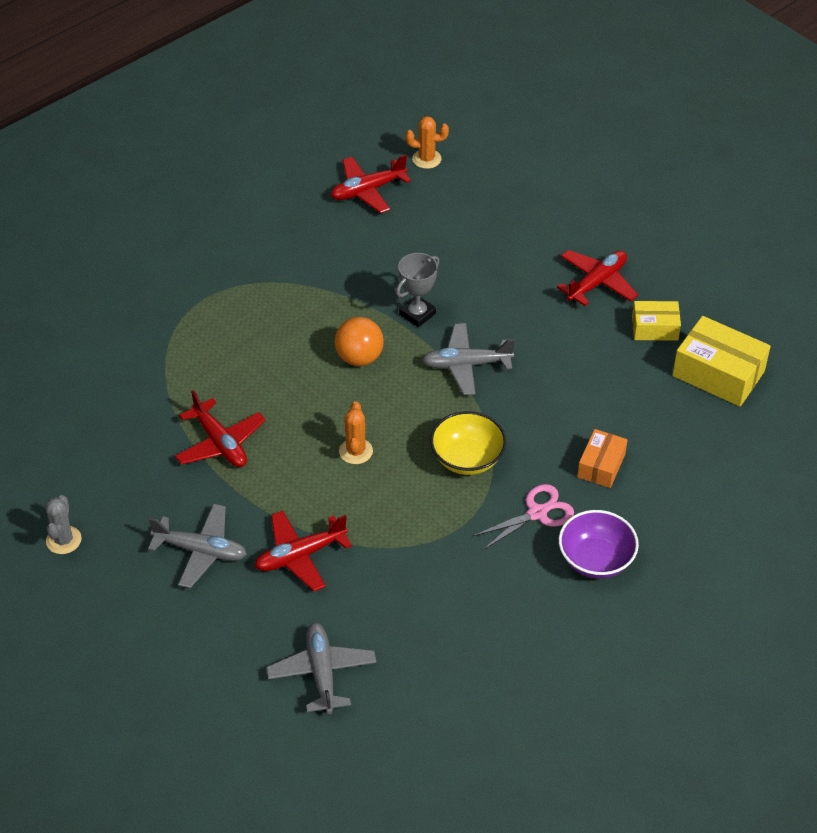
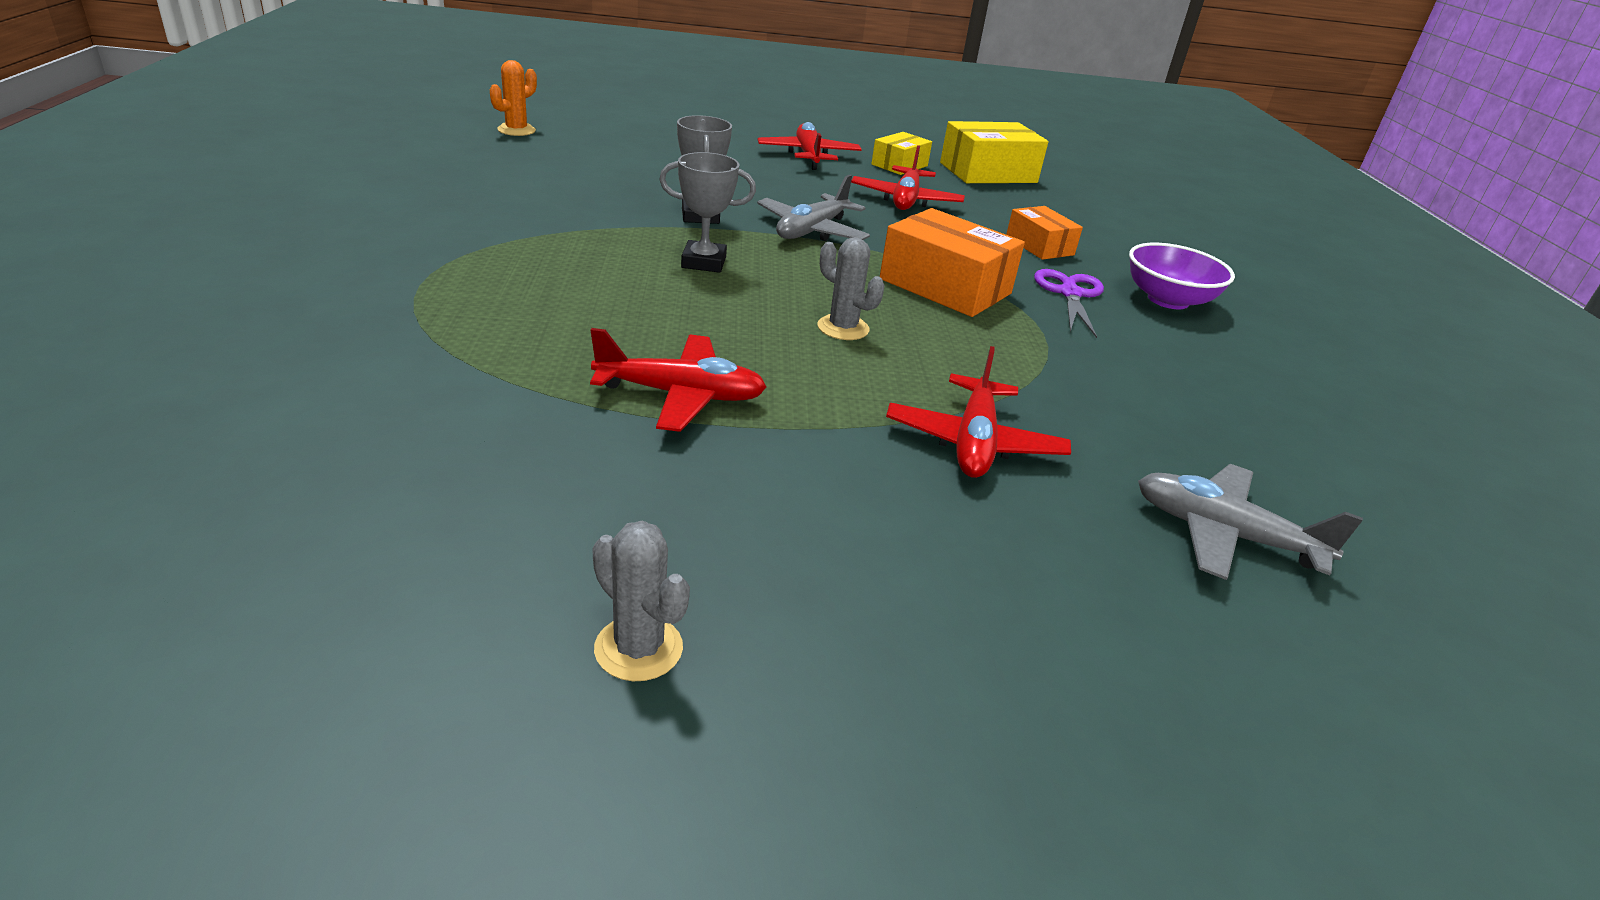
camera: 55 degrees left, 15 degrees down
(201, 551) = (864, 514): grey plane -> none
(356, 451) = (843, 328): orange cactus -> grey cactus
(359, 357) = (703, 262): orange ball -> grey trophy
(367, 190) = (489, 160): red plane -> red plane (905, 200)
(467, 459) = (945, 286): yellow bowl -> orange box
(537, 513) = (1070, 294): pink scissors -> purple scissors

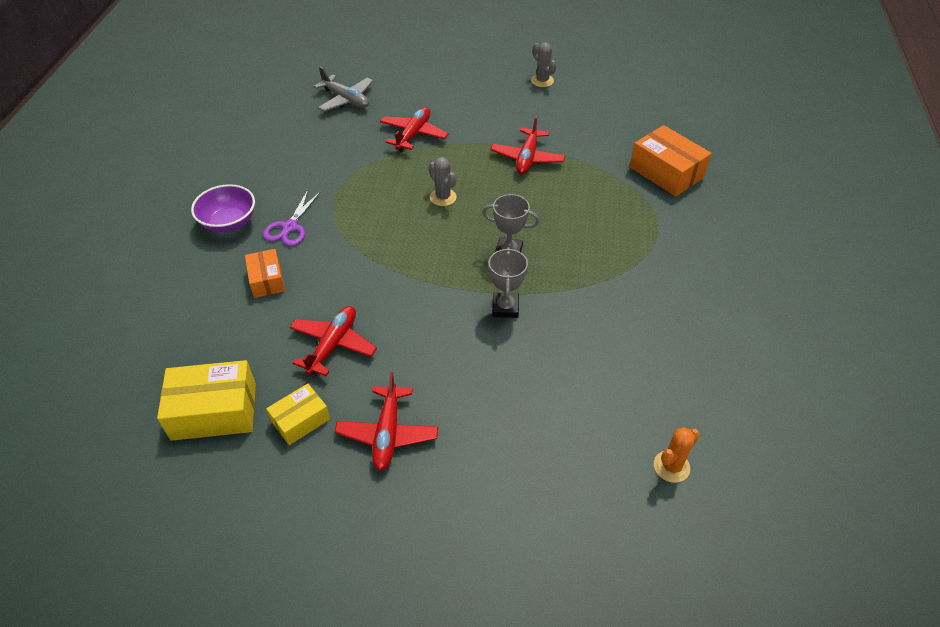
camera: 165 degrees left, 15 degrees up
(680, 395) = (527, 158): red plane -> red plane turned 90 degrees counterclockwise
(812, 231) = (429, 292): grey plane -> none
(945, 286) = (366, 232): orange box -> orange box (666, 172)

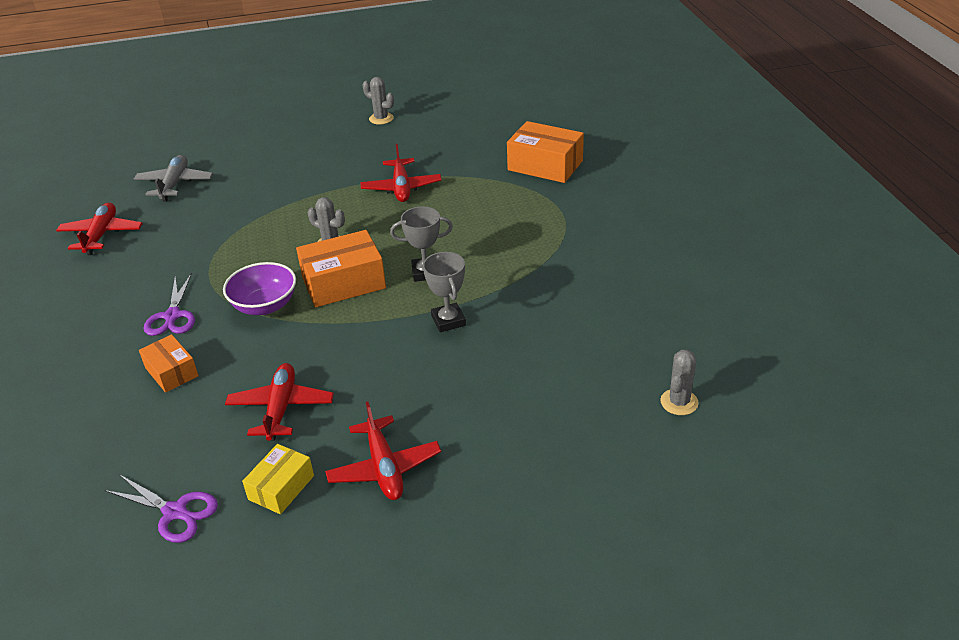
camera: 20 degrees left, 10 degrees down
(214, 411) = (175, 512): yellow box -> purple scissors
(229, 222) = (96, 331): purple bowl -> purple bowl (265, 306)
(346, 99) = (175, 184): grey plane -> grey plane turned 105 degrees counterclockwise
(413, 135) = (269, 197): red plane -> red plane (101, 235)
(436, 239) = (343, 283): none -> orange box
(671, 466) = (679, 402): orange cactus -> grey cactus

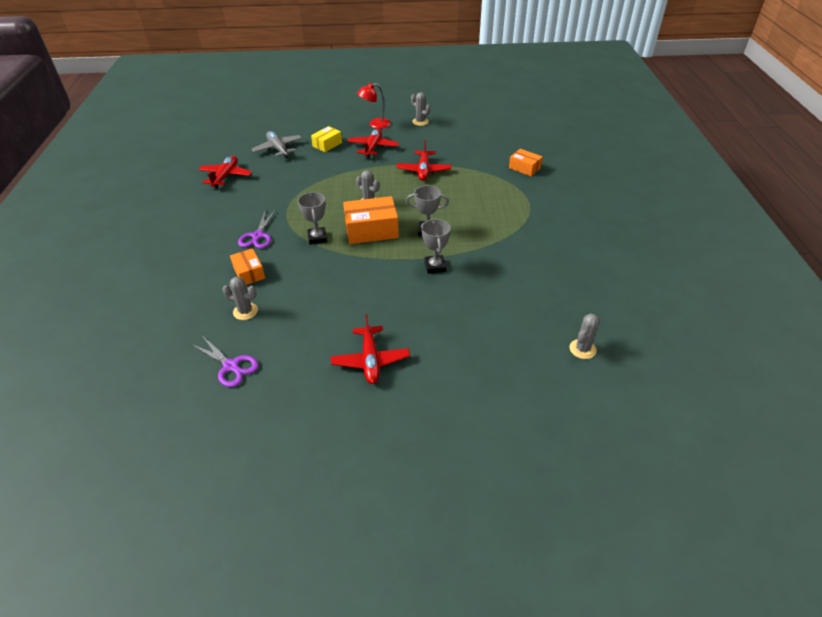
camera: 10 degrees right, 5 degrees up
(175, 184) = (278, 149): grey plane -> grey plane turned 45 degrees counterclockwise
(179, 429) = (245, 311): none -> grey cactus
(265, 306) = (317, 238): purple bowl -> grey trophy
(281, 408) = (312, 308): red plane -> red plane (373, 147)
(281, 487) = (301, 362): yellow box -> yellow box (327, 144)
(315, 130) = (375, 124): none -> red lamp
(545, 165) = (524, 168): orange box -> orange box, size x0.60

